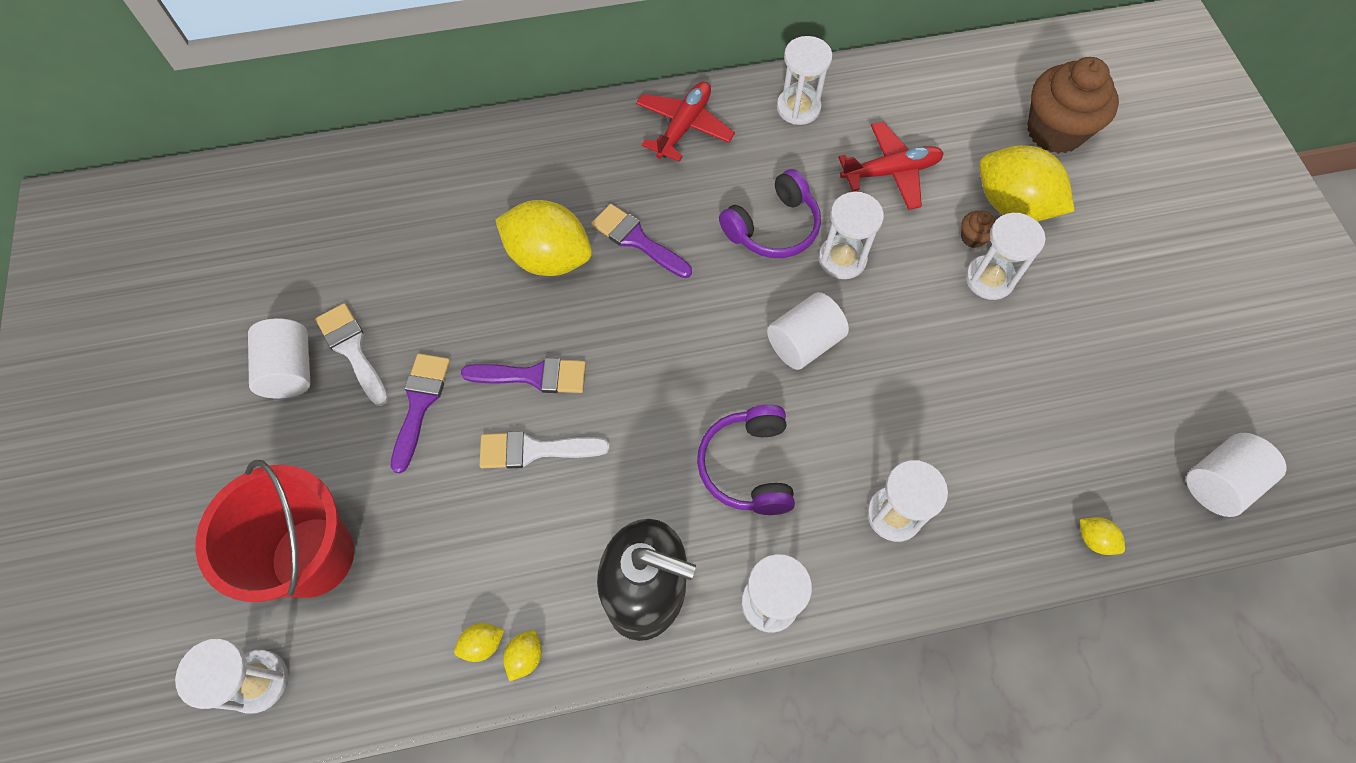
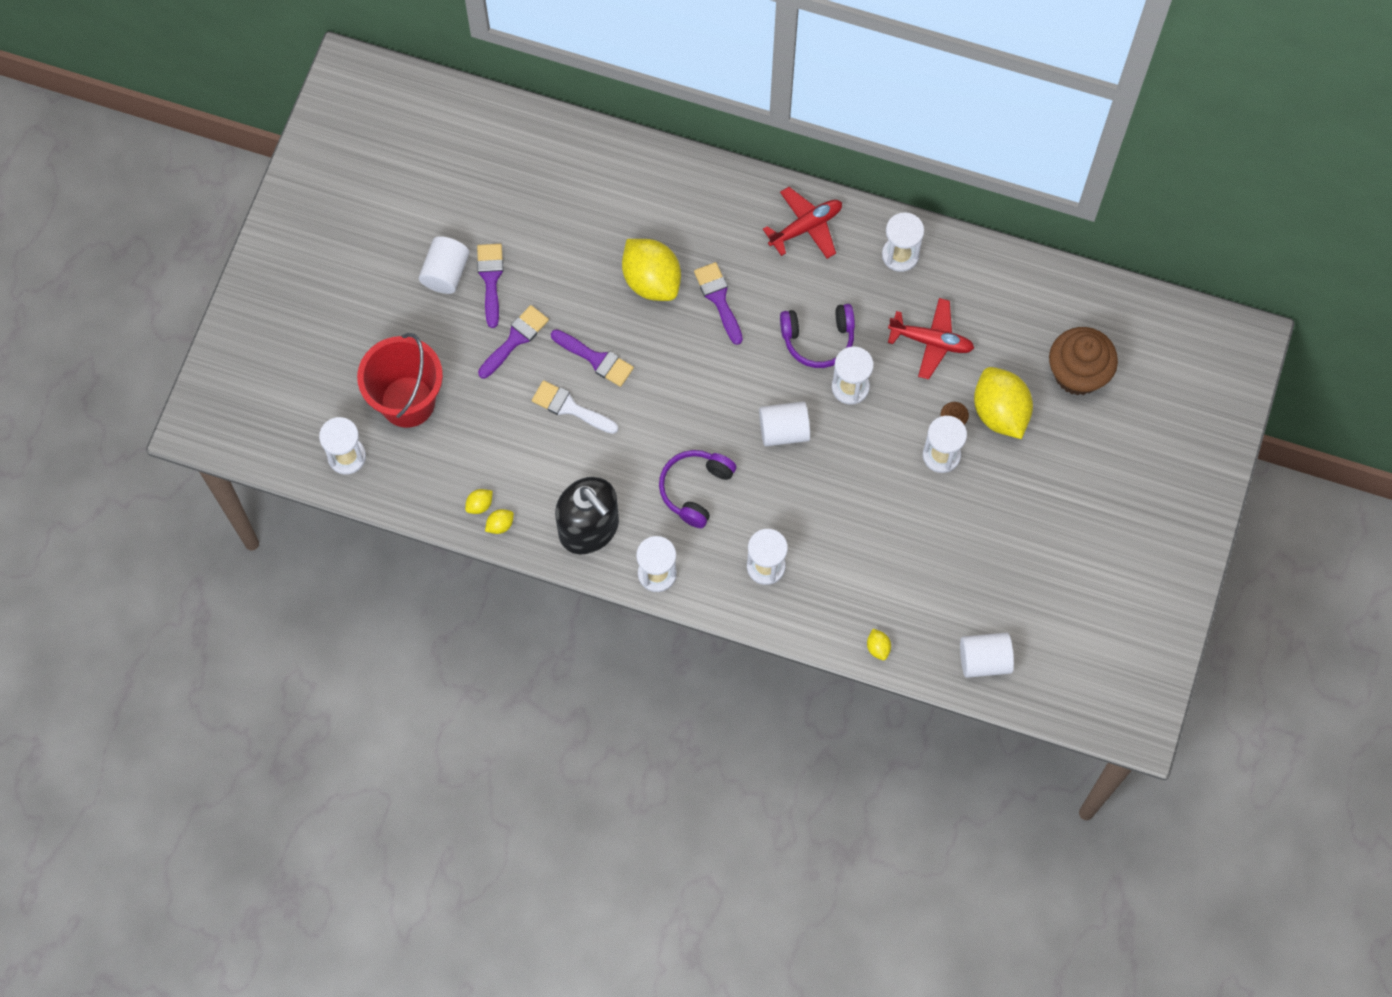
camera: 30 degrees right, 5 degrees up
(352, 349) = (491, 279): white brush -> purple brush
(482, 644) = (479, 505): yellow lemon -> yellow lemon turned 45 degrees counterclockwise

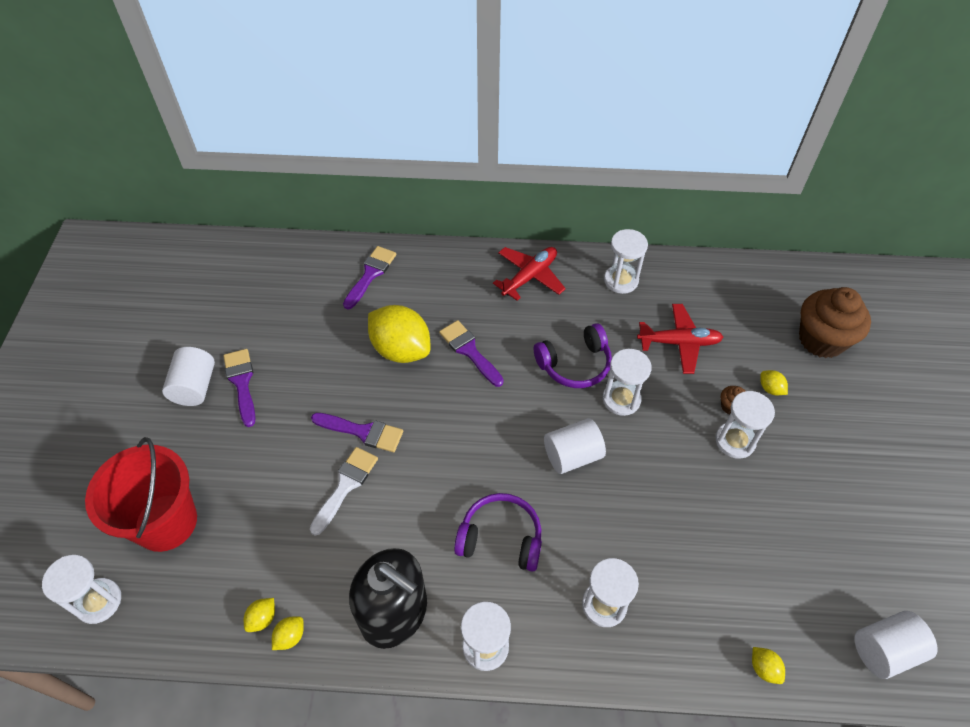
camera: 15 degrees left, 15 degrees down
(515, 339) = (275, 432): purple brush -> purple brush (370, 274)
(570, 407) = (346, 486): white brush -> white brush turned 105 degrees clockwise
(695, 489) = (500, 538): purple headphones -> purple headphones turned 90 degrees clockwise
(1000, 412) = (770, 389): yellow lemon -> yellow lemon, size x0.41

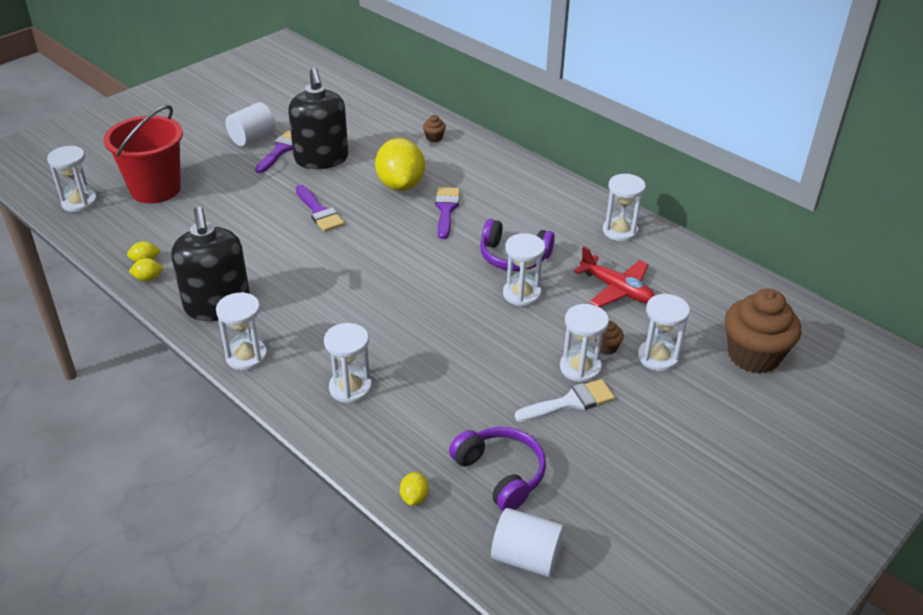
camera: 40 degrees right, 15 degrees down
(294, 367) = (321, 159): none -> black soap dispenser
(346, 486) = (273, 231): white brush -> white brush (570, 402)
(370, 274) = (434, 138): purple brush -> brown cupcake
(500, 538) = (331, 312): purple headphones -> purple headphones (500, 474)
(530, 277) = (548, 194): red plane -> none
(572, 455) = (440, 302): white cylinder -> none
(770, 389) = (658, 357): yellow lemon -> white hourglass

